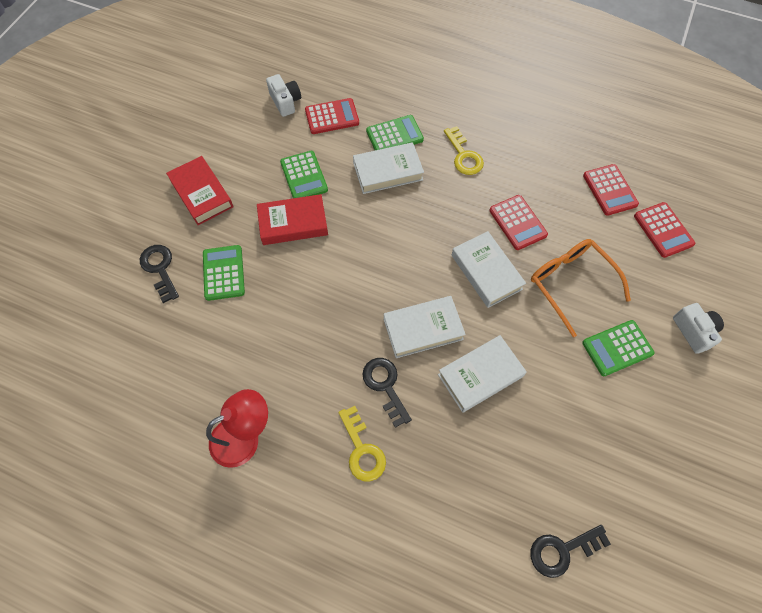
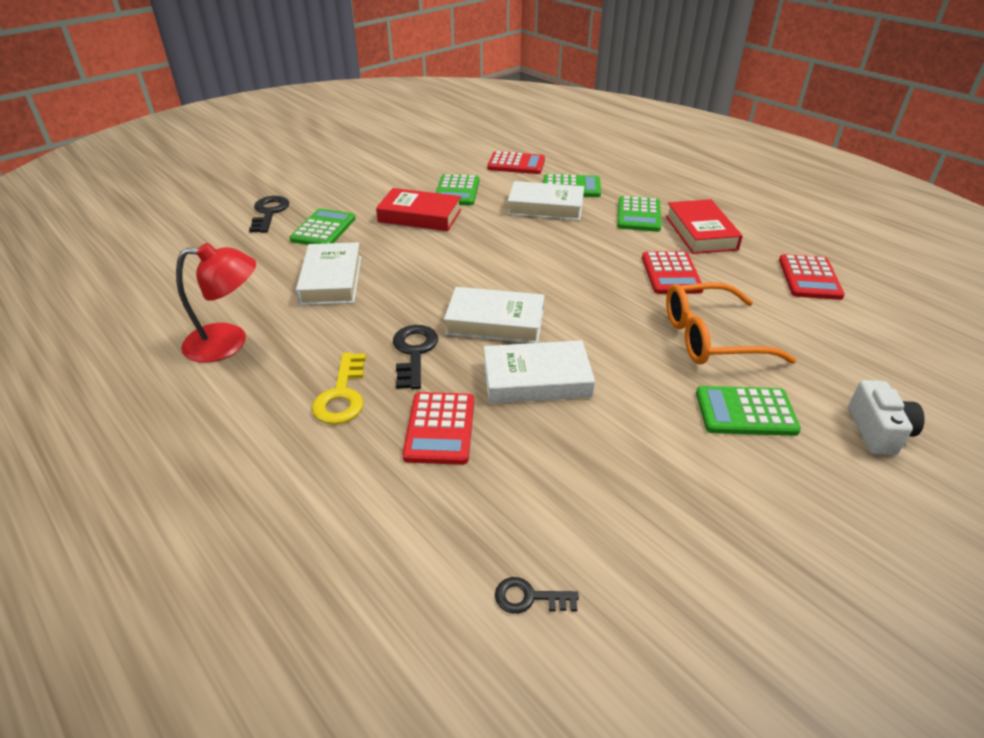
camera: 25 degrees right, 25 degrees down
(201, 194) = (352, 180): red book -> red book (700, 232)
(285, 102) = (479, 148): white camera -> none
(464, 156) = (638, 215): yellow key -> green calculator
(486, 272) = (605, 300): white book -> white book (331, 280)
(562, 550) = (529, 598): black key -> black key, size x0.60
(571, 284) = (711, 337): orange glasses -> orange glasses turned 90 degrees counterclockwise
(663, 230) = (871, 327): red calculator -> red calculator (440, 428)

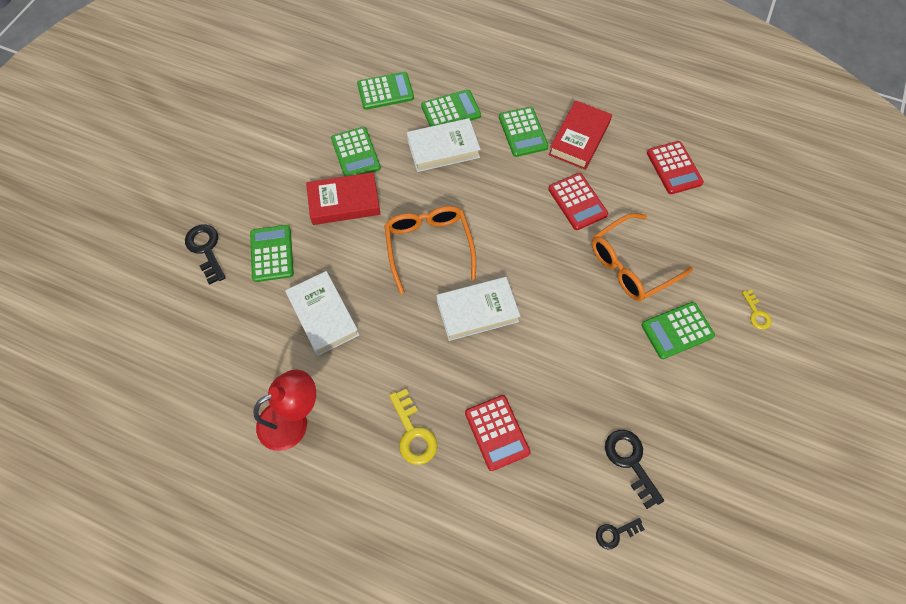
camera: 25 degrees left, 25 degrees up
(414, 352) = (437, 369): black key -> black key (630, 461)
(479, 263) = (429, 246): none -> orange glasses
(516, 164) = (385, 91): red calculator -> green calculator
(536, 379) = (535, 358): white book -> none
(700, 232) = (579, 139): red book -> red book turned 60 degrees clockwise
(878, 431) = (756, 313): white camera -> yellow key

